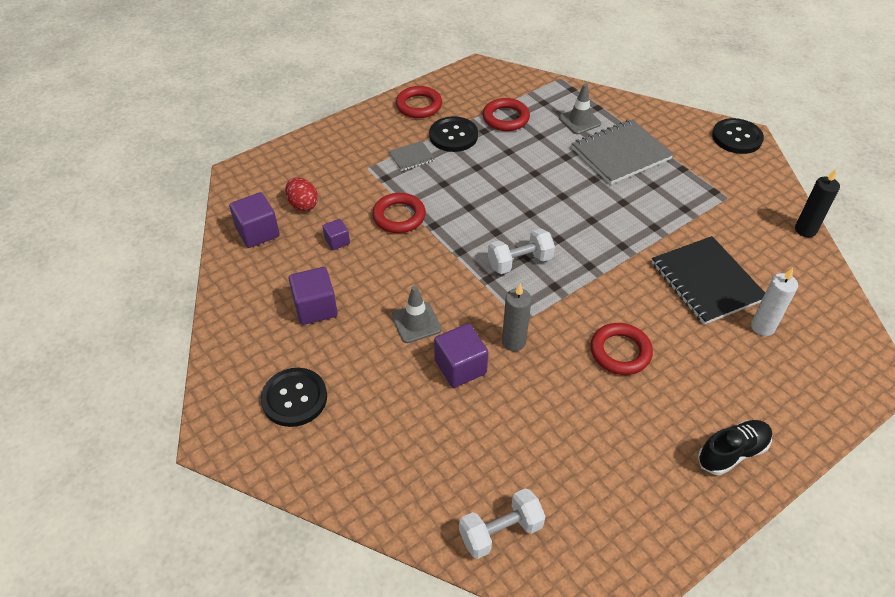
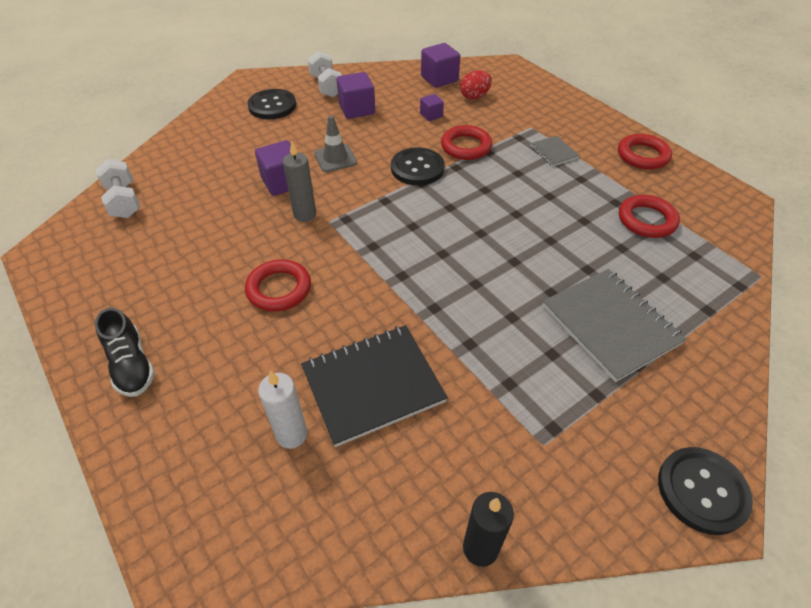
camera: 90 degrees right, 0 degrees up
(453, 136) = (598, 179): black button -> black button (417, 168)
(519, 262) = (407, 222): white dumbbell -> white dumbbell (327, 86)
(579, 121) = (668, 288): grey traffic cone -> none

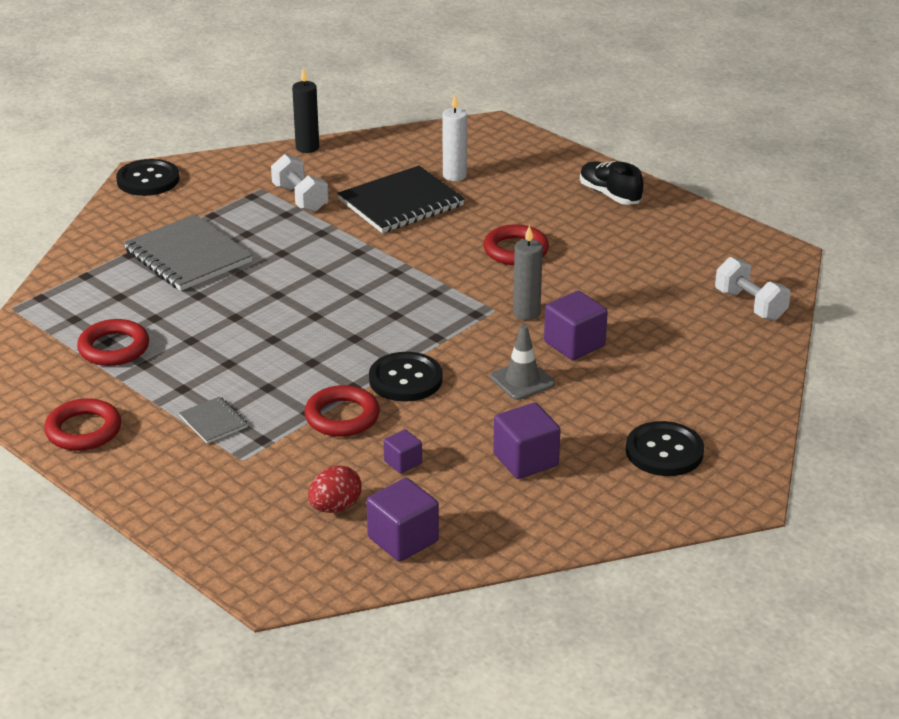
camera: 170 degrees right, 15 degrees down
(327, 86) = (597, 500): white dumbbell -> white dumbbell (300, 198)

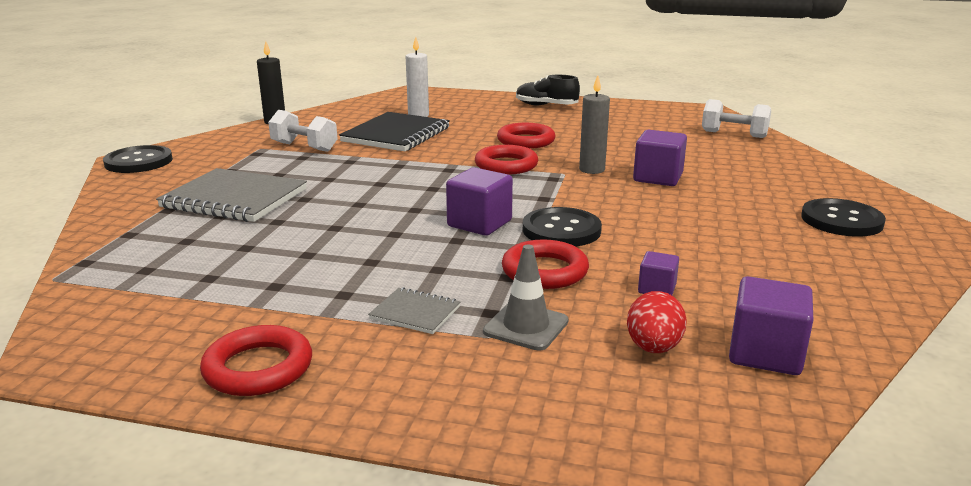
camera: 30 degrees left, 10 degrees down
(114, 348) = (221, 282): red ring -> red ring (506, 165)
(522, 380) = (658, 207): grey traffic cone -> grey traffic cone (526, 326)
(525, 460) = (755, 256): purple cube -> purple cube (479, 223)

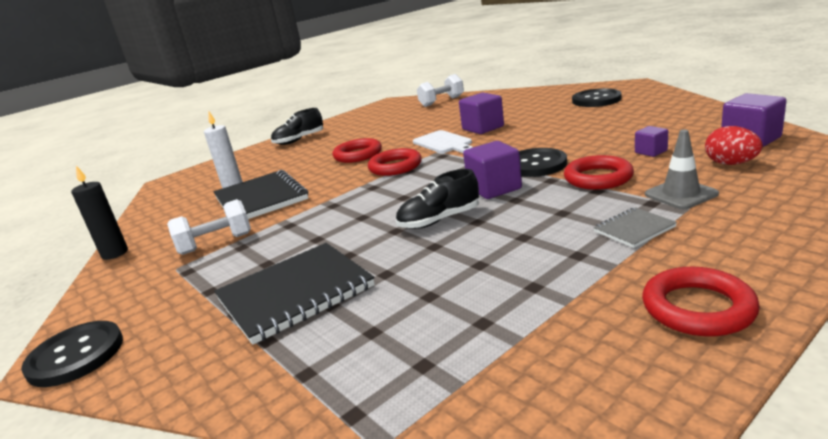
camera: 50 degrees left, 0 degrees up
(234, 198) = (295, 293): grey notebook -> black notebook
(389, 216) = (439, 220): none -> black shoe
(592, 170) = (443, 143): grey candle -> white cutting board

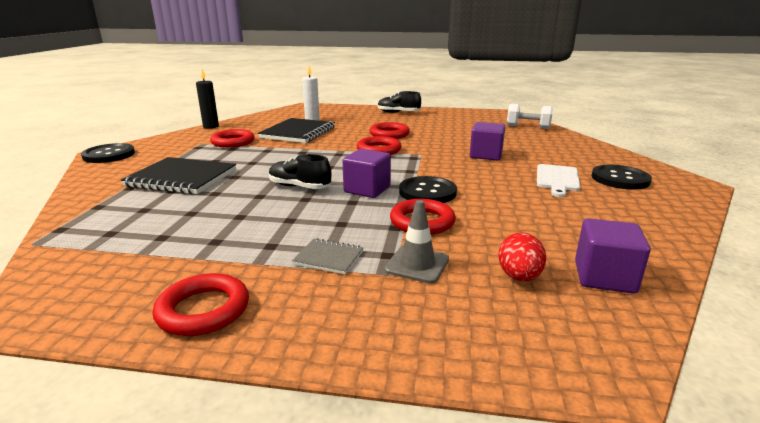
camera: 45 degrees right, 0 degrees up
(216, 244) = (233, 142): white dumbbell -> red ring
(443, 143) = (439, 151): white cutting board -> white cutting board (557, 179)
(651, 152) = (508, 231): purple cube -> none

